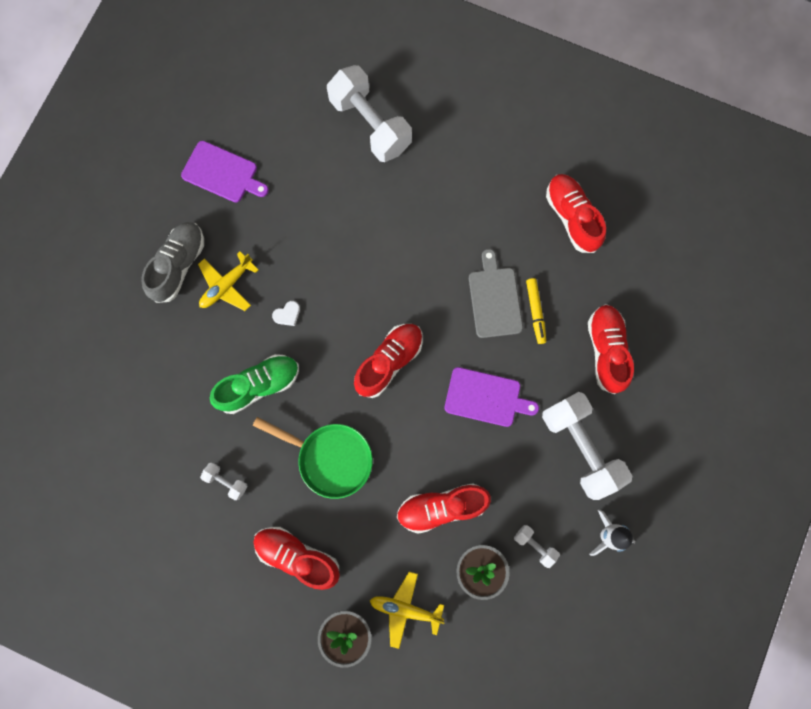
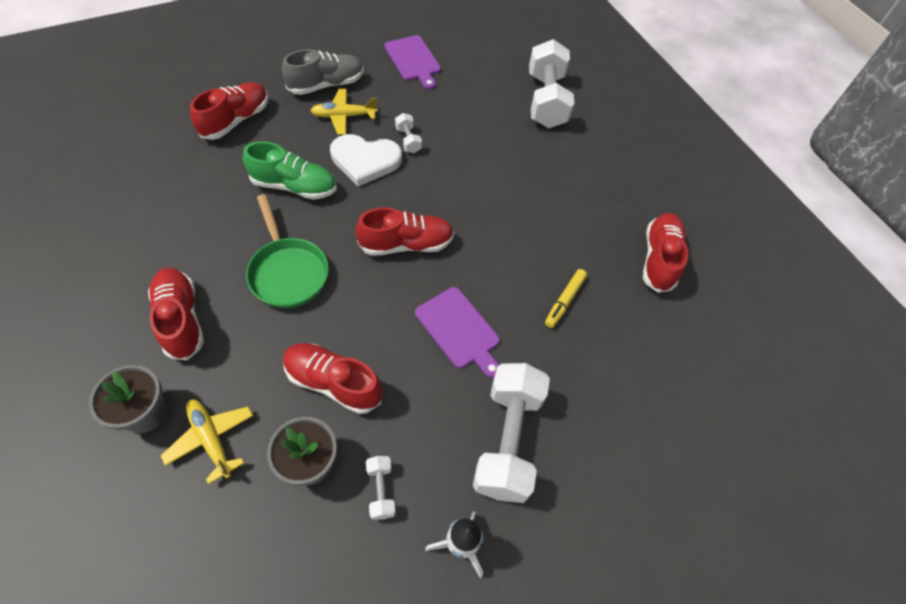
camera: 35 degrees right, 20 degrees down
(226, 481) = (197, 226): white dumbbell -> white dumbbell (408, 140)
(287, 314) = (365, 160): white heart -> white heart, size x2.48
(494, 299) = (537, 266): grey cutting board -> none
(606, 350) = (605, 379): red shoe -> red shoe (236, 120)

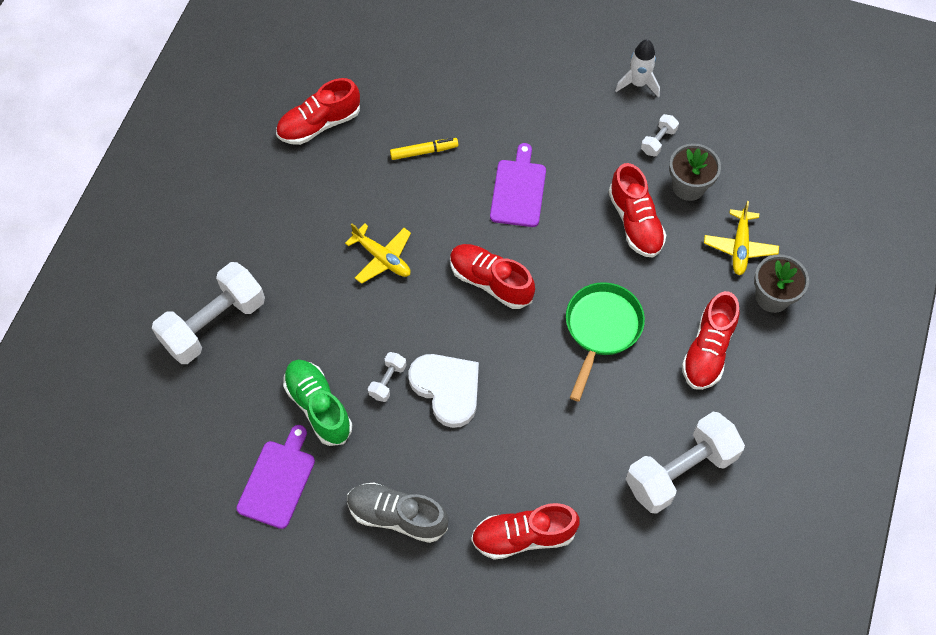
camera: 130 degrees left, 5 degrees up
(294, 186) = (531, 409): green shoe -> green shoe (318, 406)
(344, 116) = (418, 458): yellow plane -> yellow plane (382, 258)
(507, 440) = (558, 108): white dumbbell -> white dumbbell (680, 471)

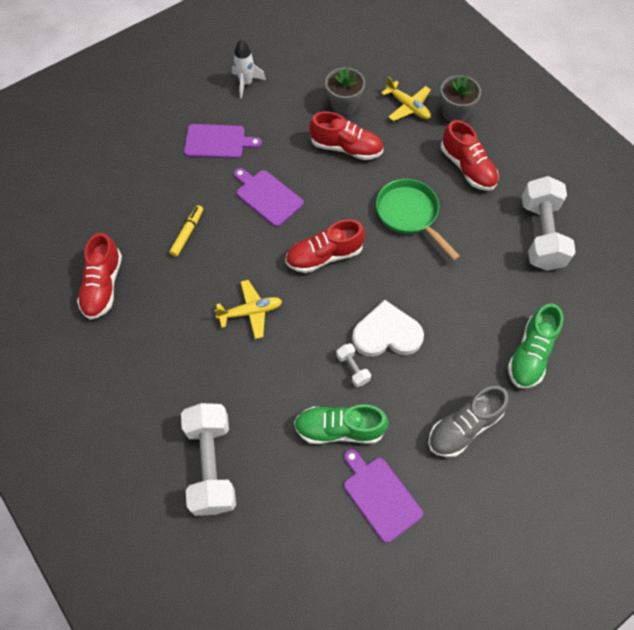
camera: 55 degrees left, 0 degrees up
(523, 536) = (530, 354): red shoe -> green shoe
(546, 107) = (218, 142): none -> purple cutting board
(658, 141) = (297, 99): white dumbbell -> none

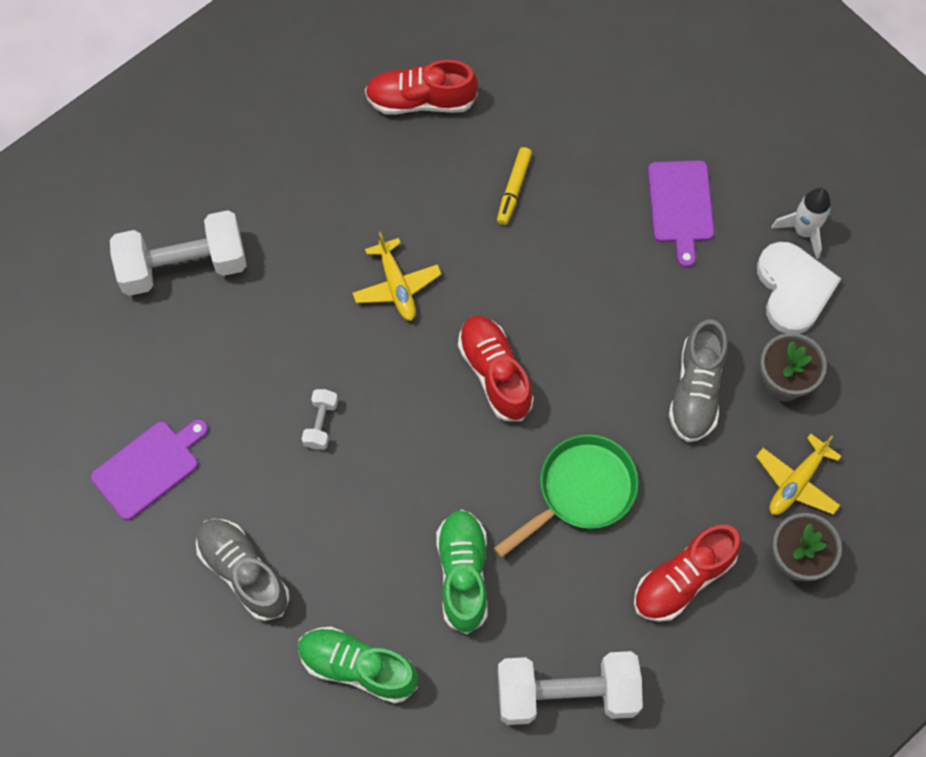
camera: 85 degrees right, 5 degrees up
(187, 233) = (513, 189): yellow marker -> yellow marker turned 90 degrees clockwise
(267, 196) = (589, 286): purple cutting board -> none
(339, 429) = (235, 412): green shoe -> green shoe (463, 574)
(346, 148) = (696, 391): red shoe -> grey shoe
(352, 368) = (321, 423): white dumbbell -> white dumbbell turned 45 degrees counterclockwise
(386, 333) = (376, 466): white heart -> white heart (793, 289)

